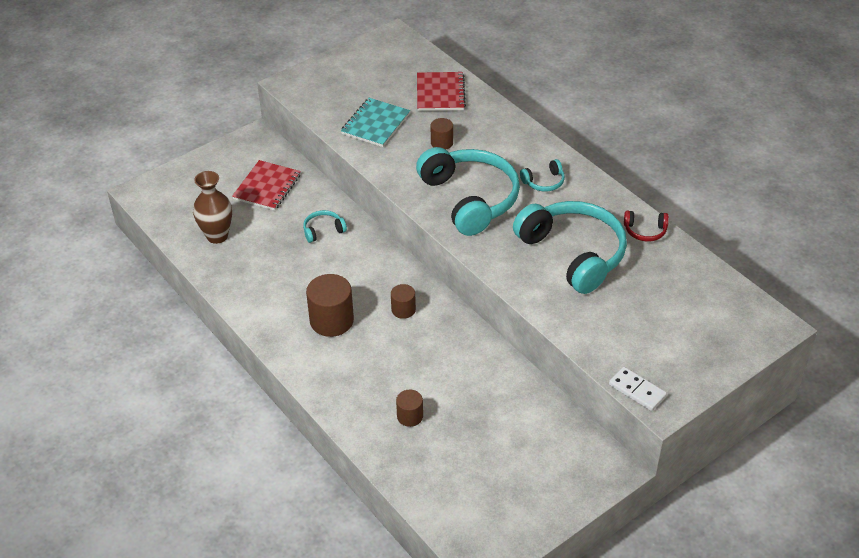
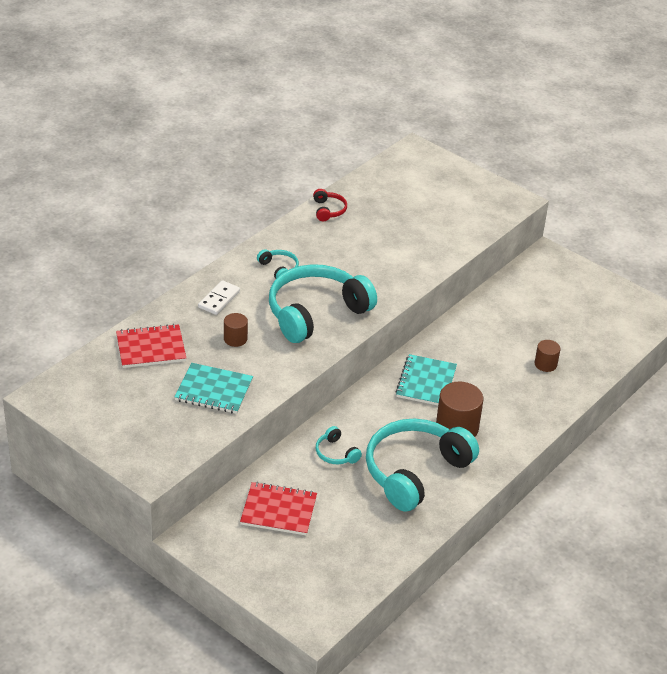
camera: 105 degrees left, 5 degrees down
(217, 236) = (368, 537): brown vase -> none
(403, 310) = (426, 382): brown cylinder -> turquoise notebook
(573, 253) = (369, 247): turquoise headphones -> turquoise headphones (415, 471)
(637, 390) = (508, 211): white domino -> white domino (219, 299)

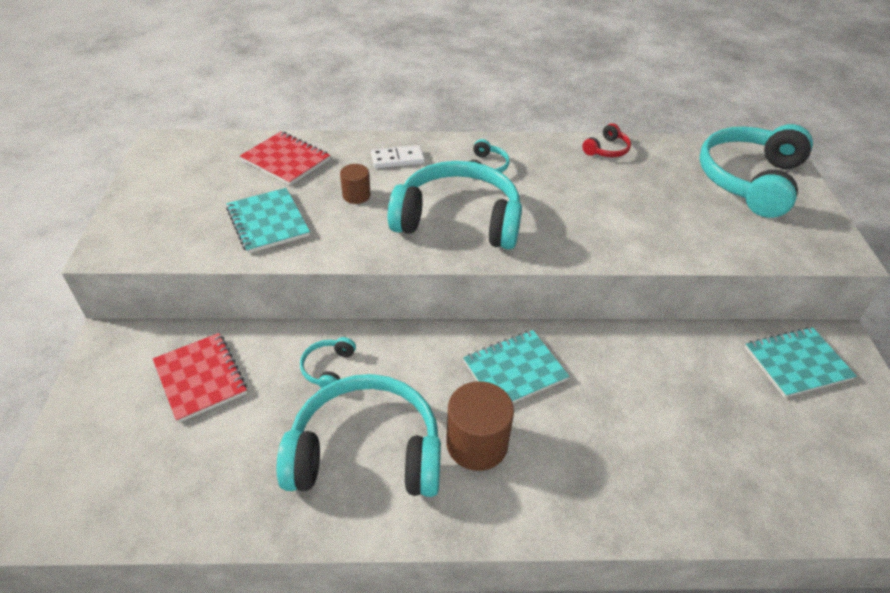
camera: 50 degrees right, 5 degrees up
(427, 182) = (749, 180): none -> turquoise headphones
(542, 281) = (797, 363): none -> turquoise notebook
(545, 364) = (681, 457): brown cylinder -> none

